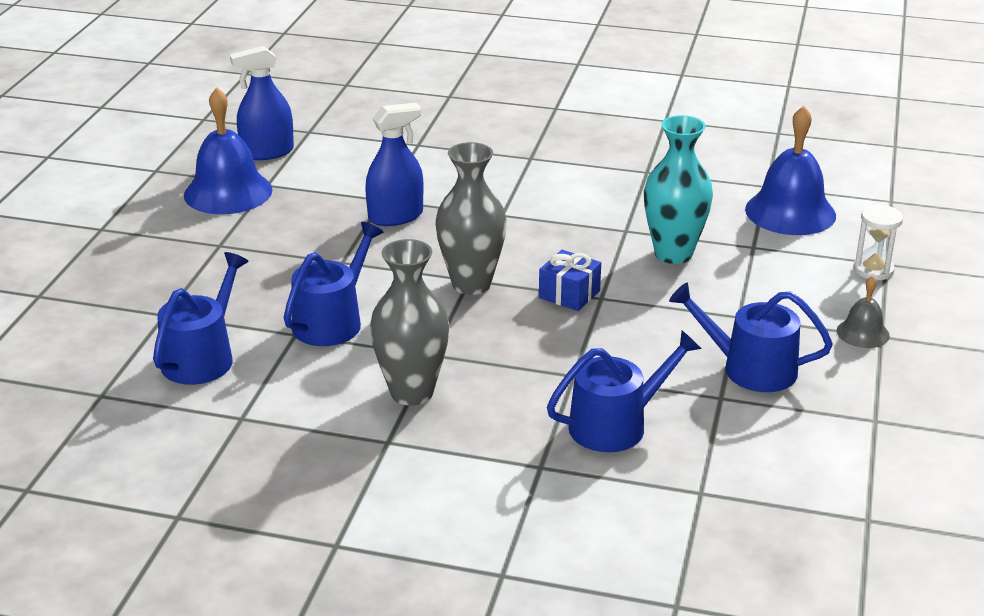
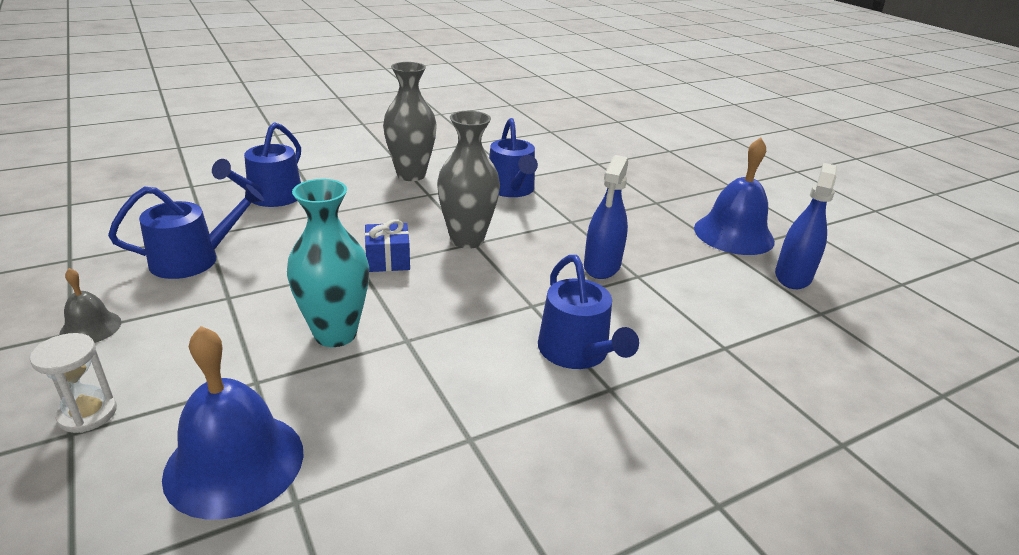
camera: 135 degrees right, 0 degrees up
(202, 357) = (540, 154): blue watering can -> blue watering can (577, 352)

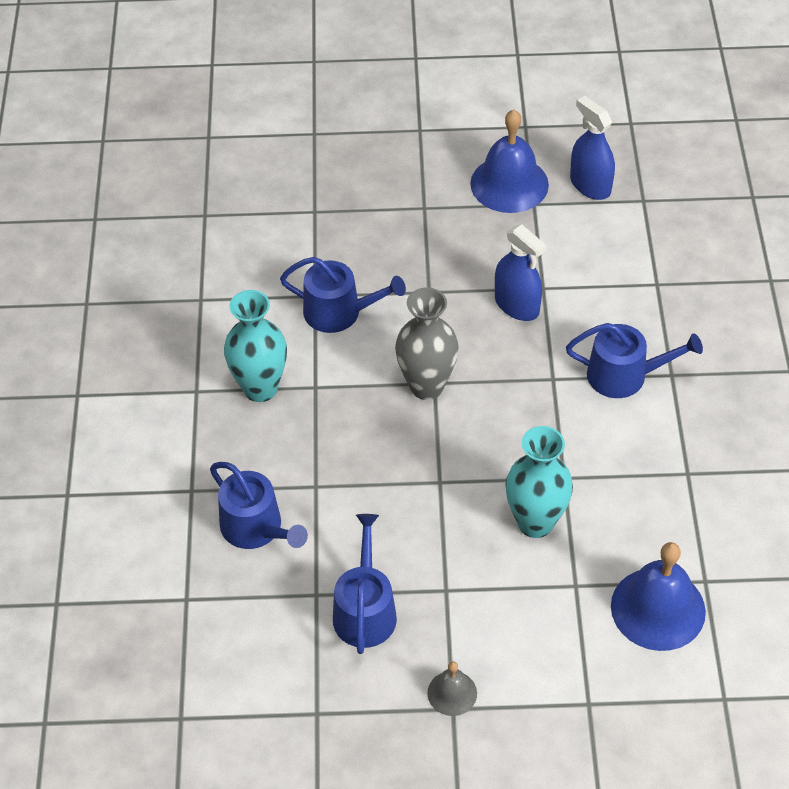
camera: 60 degrees left, 20 degrees up
(88, 414) = (571, 693): white hourglass -> none
(388, 260) = (436, 458): blue gift -> none
(411, 175) = (260, 388): grey vase -> turquoise vase

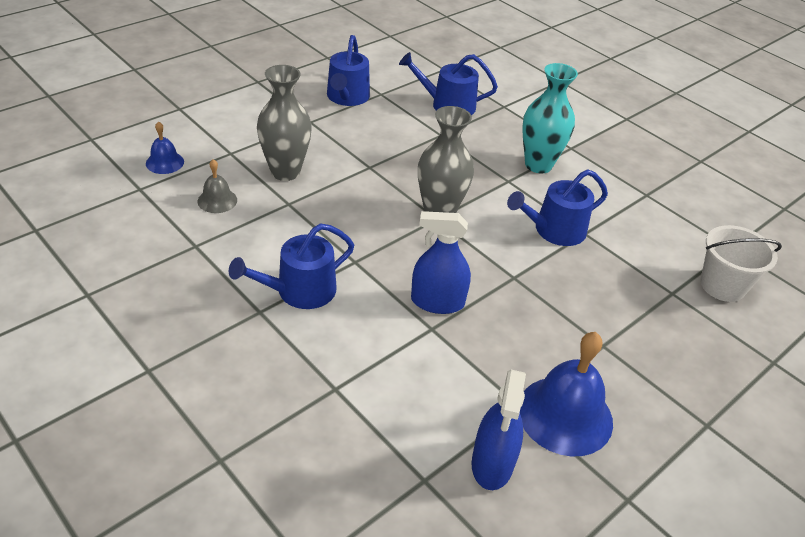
camera: 135 degrees right, 10 degrees down
(265, 194) = (722, 286): none -> white bucket
(365, 610) = (347, 97): blue watering can -> blue watering can turned 45 degrees clockwise
(452, 693) = (263, 86): grey bell -> grey bell (217, 200)
(535, 522) = (285, 172): turquoise vase -> grey vase
(590, 185) = (492, 464): blue spray bottle -> blue spray bottle turned 90 degrees clockwise
(658, 608) = (165, 162): blue bell -> blue bell, size x0.51

